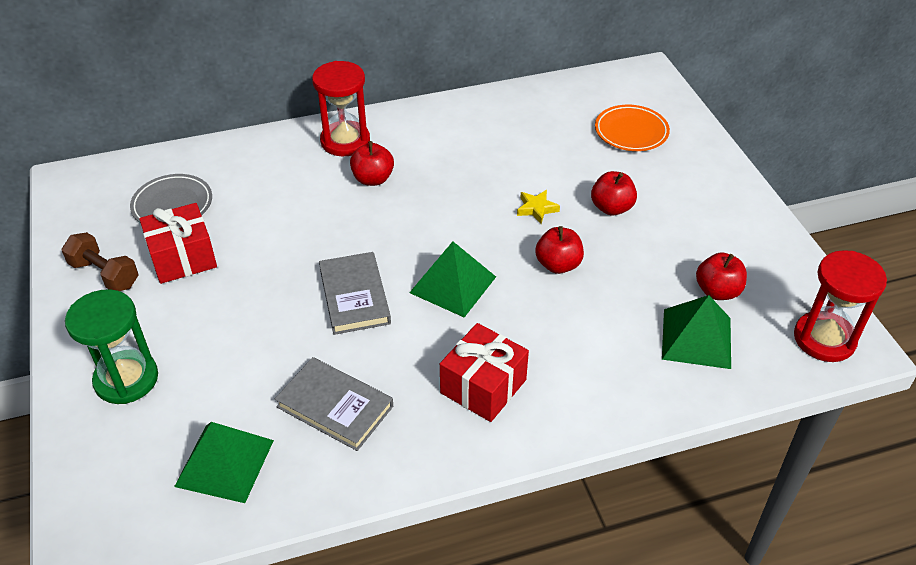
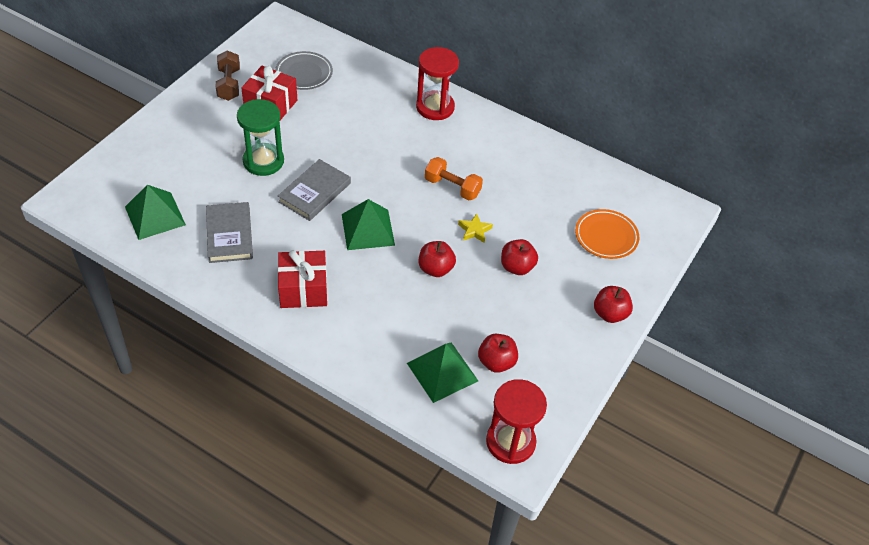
camera: 45 degrees right, 5 degrees up
(126, 379) = (171, 142): green hourglass -> green hourglass (263, 161)
(373, 179) = (416, 140): red apple -> red apple (610, 314)
(464, 191) = (452, 187): none -> orange dumbbell

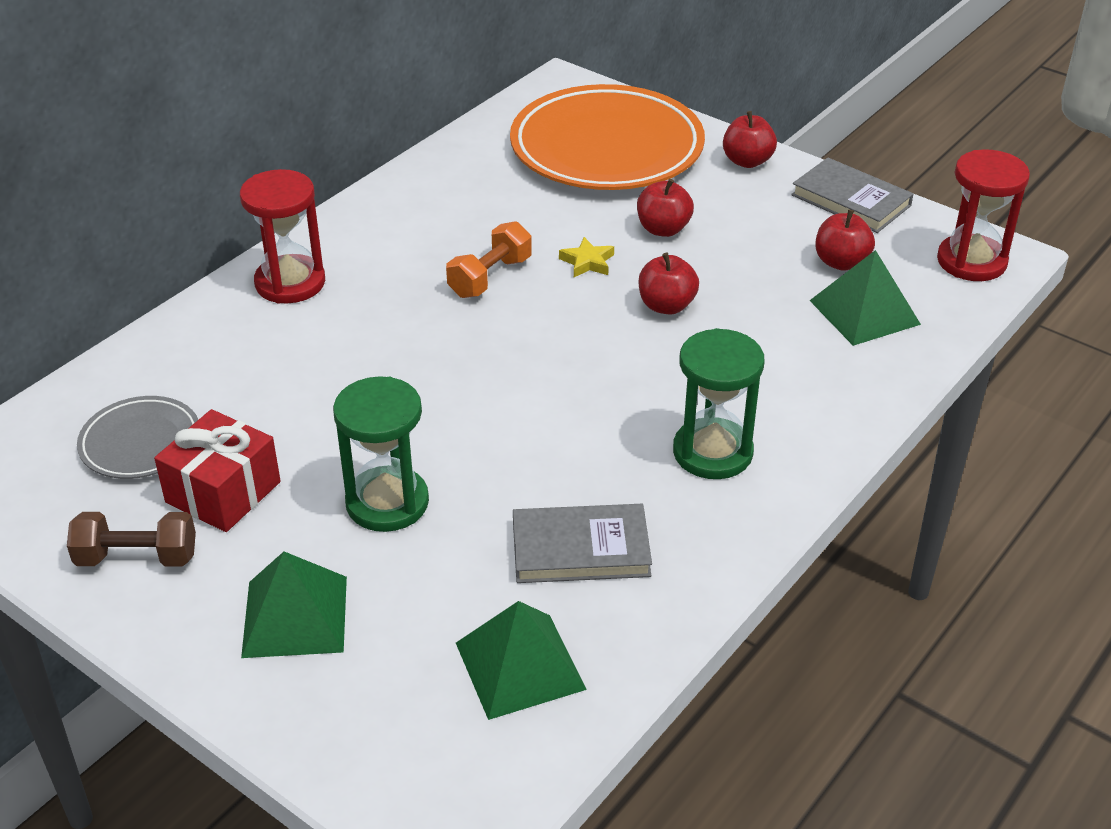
camera: 80 degrees left, 10 degrees down
(303, 289) = (712, 452): red gift -> green hourglass
(314, 192) = (482, 434): grey book -> grey book (851, 200)
(367, 229) = (578, 373): green pyramid -> green pyramid (295, 616)
(606, 237) = (606, 148): orange plate -> orange plate, size x2.05

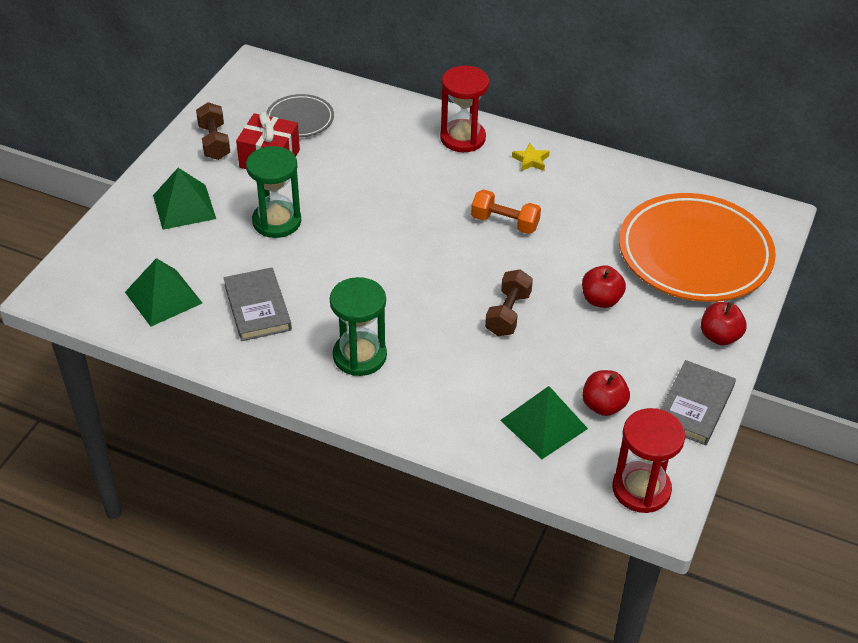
camera: 75 degrees right, 5 degrees up
(587, 262) = (542, 266): yellow star -> yellow star (531, 160)
(666, 306) = (508, 314): red apple -> brown dumbbell

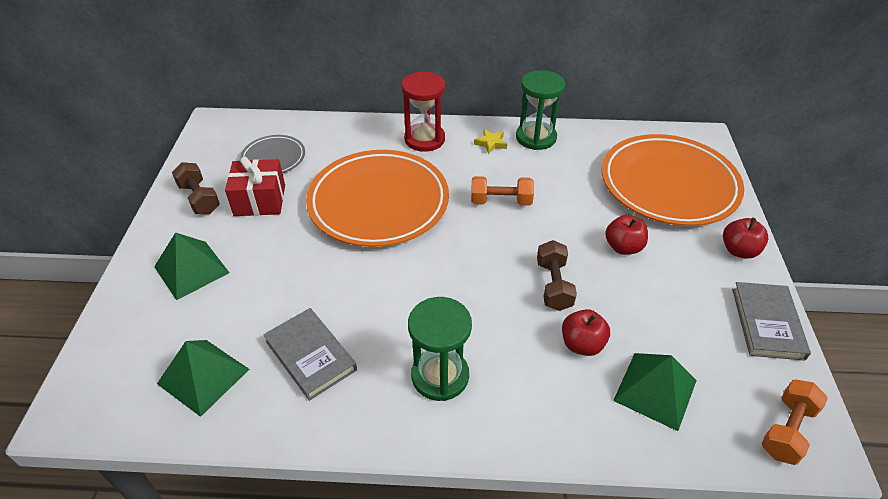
camera: 20 degrees left, 0 degrees up
(277, 221) = (292, 258): green hourglass -> green hourglass (536, 137)
(381, 192) = (378, 203): none -> orange plate
(603, 405) = (693, 350): red apple -> red apple (582, 344)
(641, 489) = (787, 430): red hourglass -> orange dumbbell

